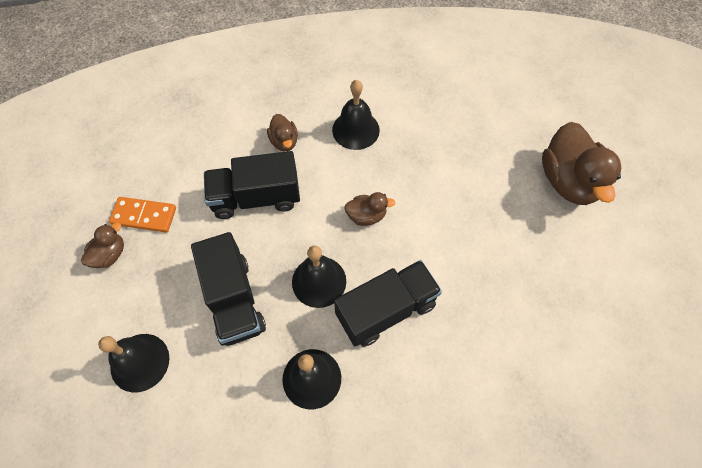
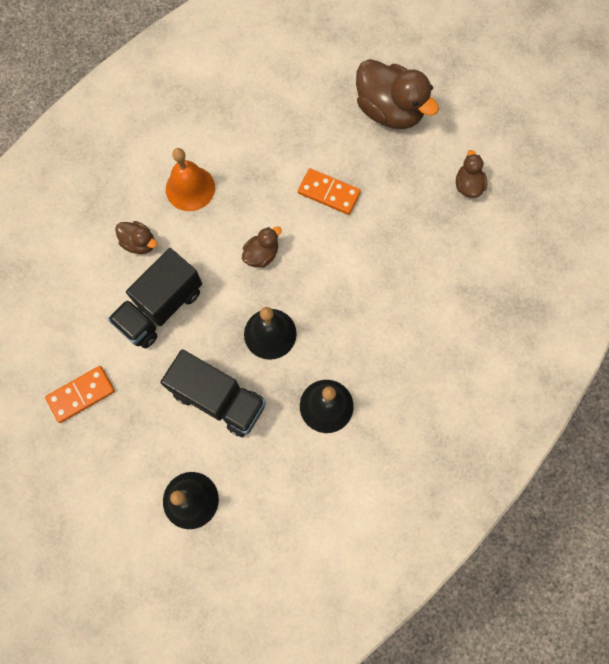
camera: 40 degrees left, 10 degrees up
(110, 254) = (84, 446): brown duck -> brown duck (468, 185)
(355, 130) = (190, 188): black bell -> orange bell
(386, 310) = (337, 315): black truck -> none
(462, 208) = (329, 193): none -> orange domino

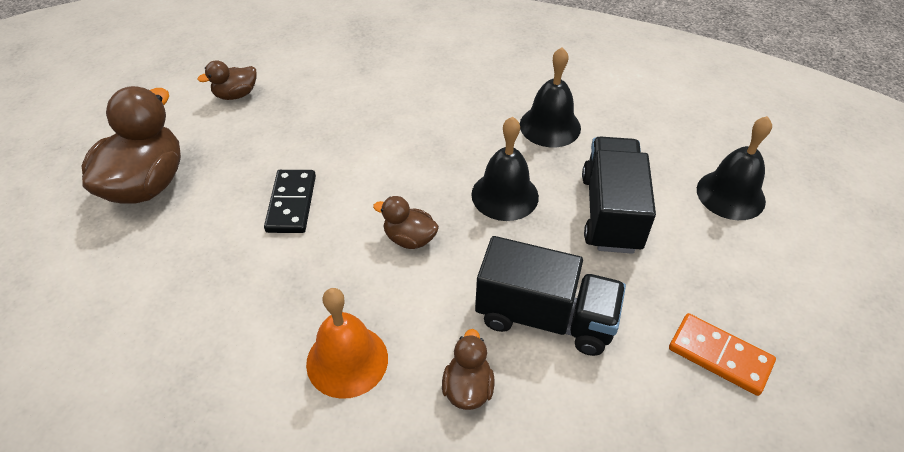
camera: 115 degrees left, 25 degrees down
(329, 193) = (291, 203): orange domino -> black domino

